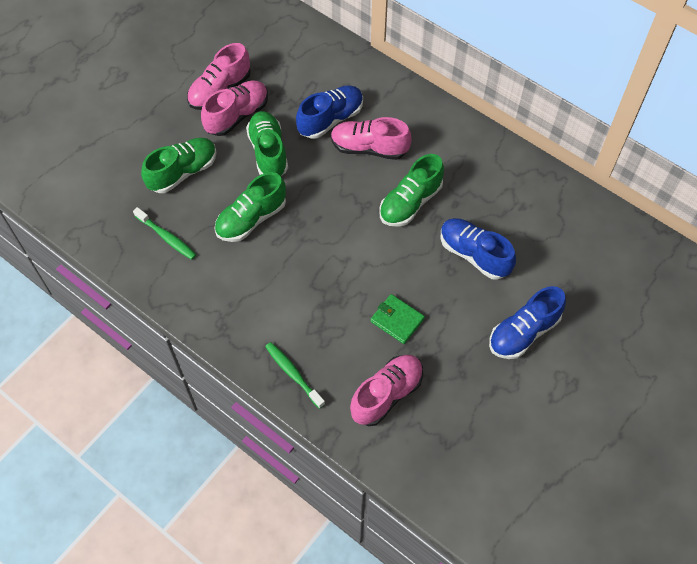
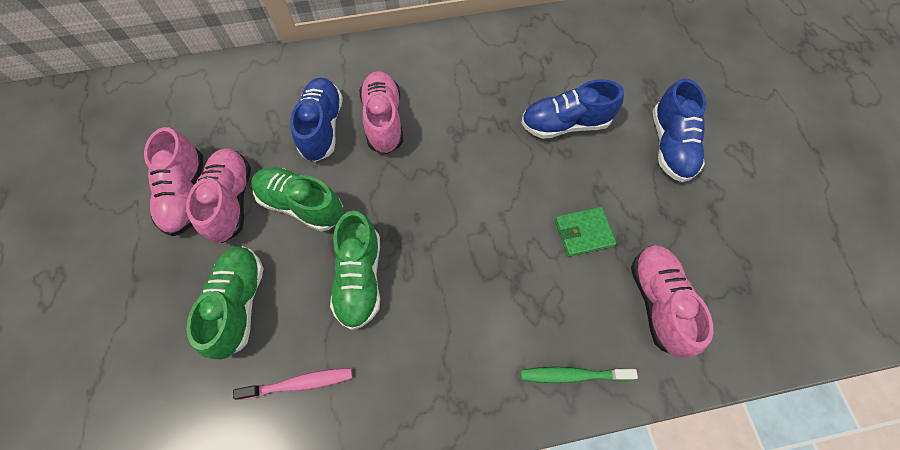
camera: 50 degrees left, 5 degrees up
(167, 237) = (300, 383): green toothbrush -> pink toothbrush
(369, 148) = (383, 120): pink shoe -> pink shoe turned 120 degrees clockwise
(410, 202) = (470, 131): green shoe -> none

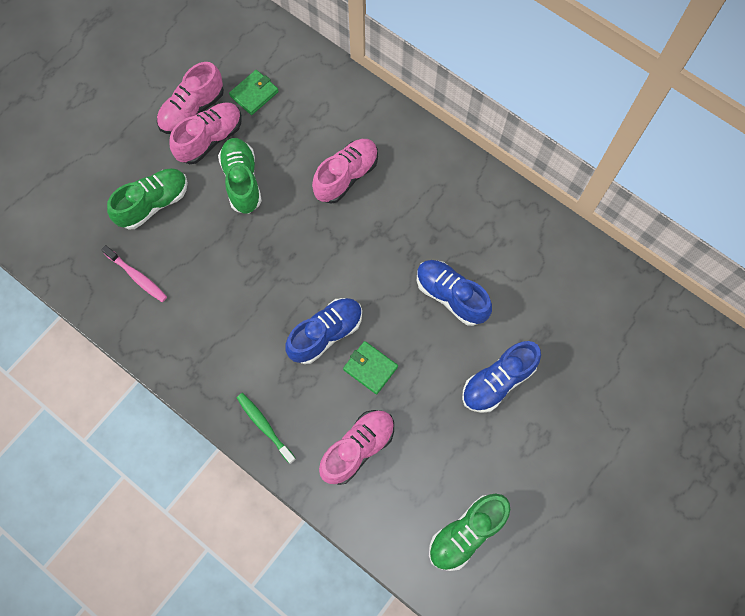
camera: 50 degrees right, 5 degrees up
(231, 133) = (254, 94): none -> green wallet
(322, 127) = (307, 143): blue shoe -> blue shoe (326, 334)
(360, 278) = (224, 256): green shoe -> green shoe (466, 533)

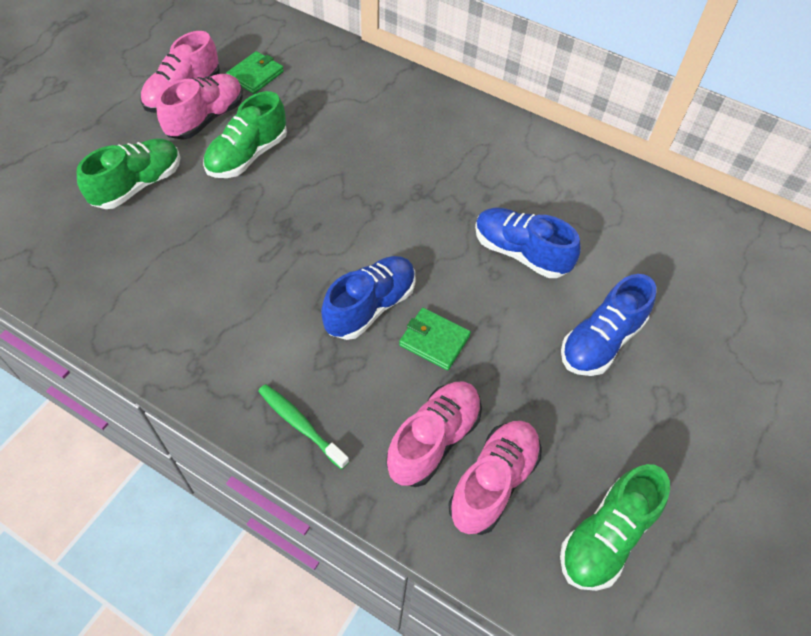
camera: 10 degrees left, 15 degrees down
(137, 277) = (117, 263): pink toothbrush -> none
(242, 181) = (247, 156): green shoe -> green shoe turned 120 degrees counterclockwise
(346, 176) = (372, 143): pink shoe -> pink shoe (493, 482)

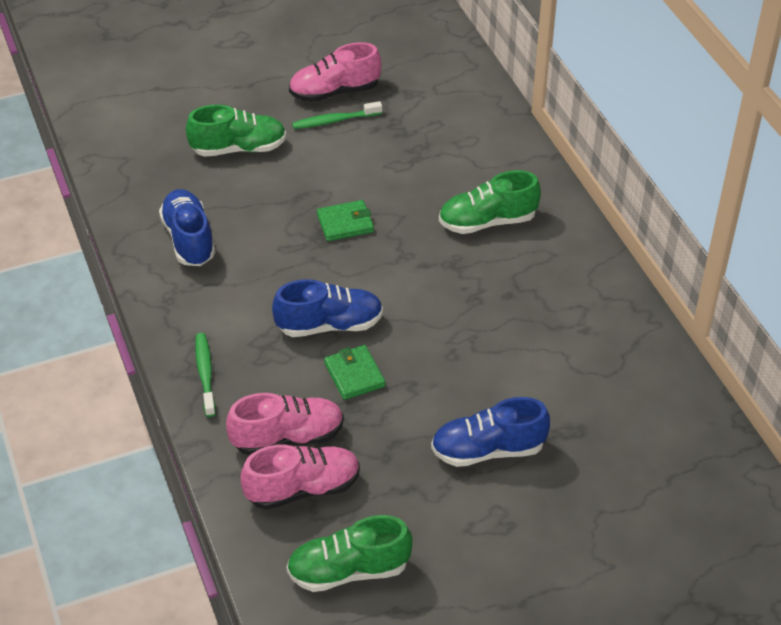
camera: 40 degrees right, 10 degrees down
(206, 118) = (334, 121): pink shoe -> green toothbrush
(247, 156) = (340, 166): green shoe -> green shoe (487, 222)
(255, 75) = (407, 103): green wallet -> green wallet (345, 223)
(520, 253) = (491, 351): blue shoe -> blue shoe (189, 239)

